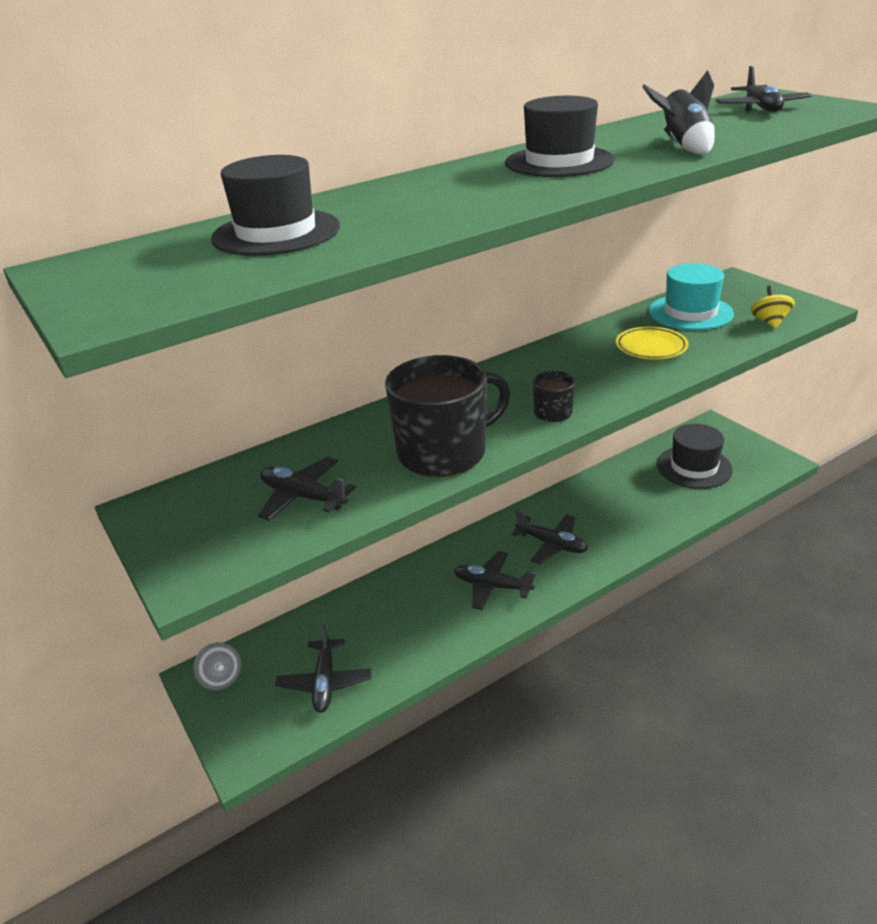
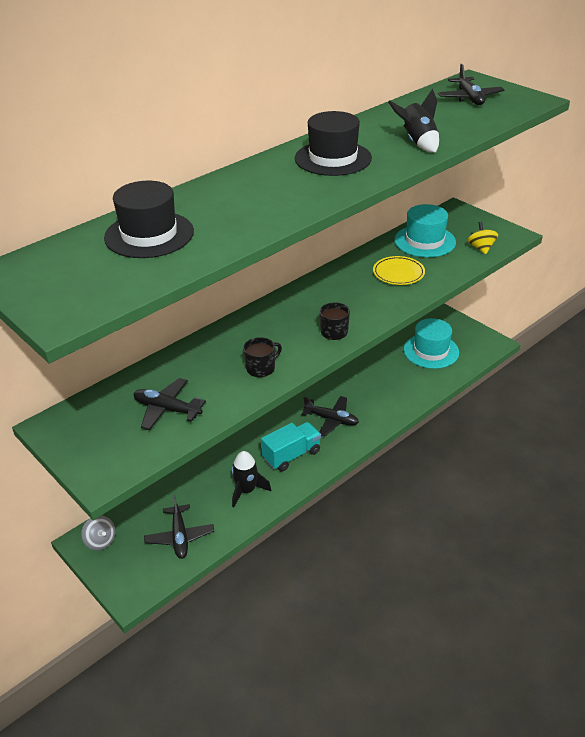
camera: 10 degrees left, 5 degrees up
(425, 627) = (246, 490): none -> black rocket
(444, 452) = (261, 368): black mug -> black mug, size x0.46
(492, 586) = (291, 455): black plane -> turquoise truck
(694, 467) = (431, 351): black hat -> turquoise hat

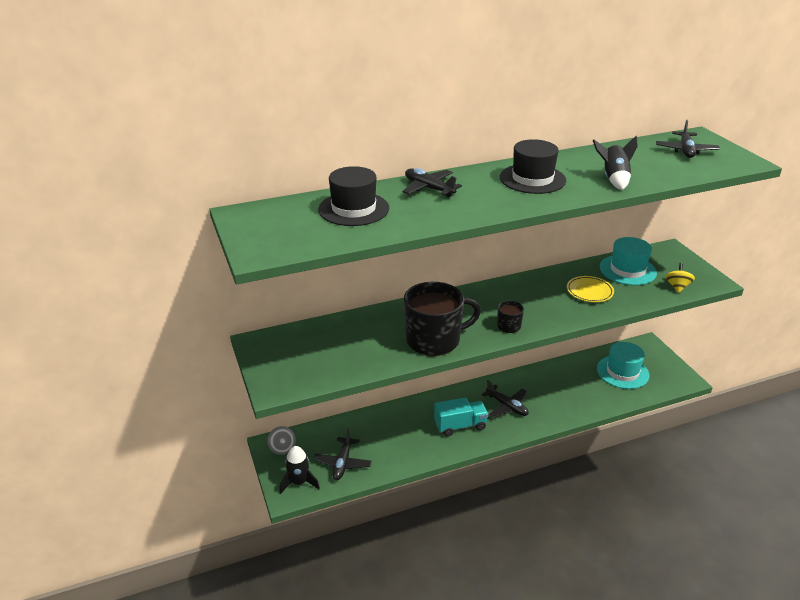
camera: 20 degrees right, 5 degrees down
(167, 409) = (346, 352): black plane -> black plane (429, 188)
(246, 490) = (410, 443): black rocket -> black rocket (299, 482)
(261, 368) = (434, 339): black mug -> black mug, size x2.19

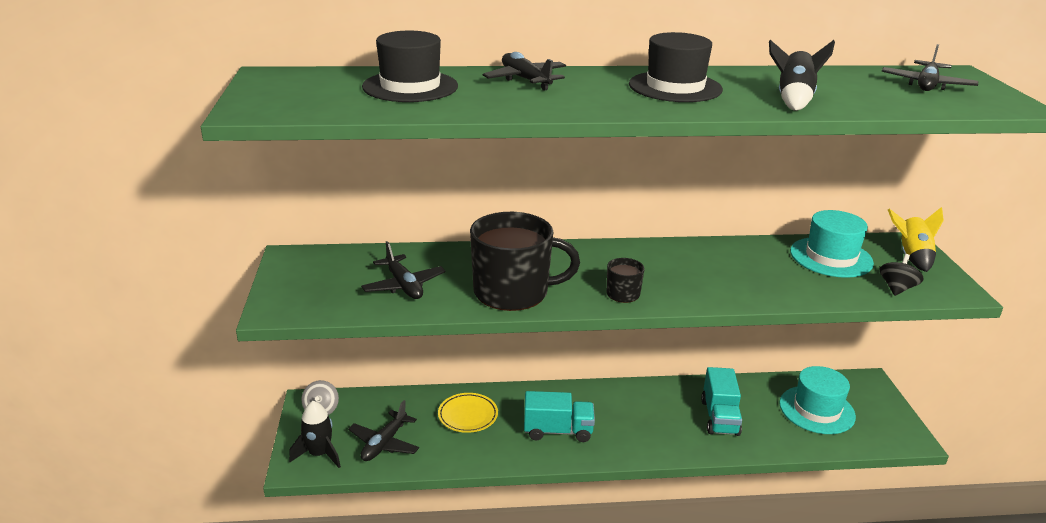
camera: 15 degrees right, 5 degrees down
(507, 406) = (632, 420): black plane -> black plane (403, 285)
(563, 391) = (719, 417): none -> turquoise truck
(589, 291) = (761, 273): yellow plate -> yellow plate (468, 415)
(676, 260) = (911, 257): none -> yellow rocket
(677, 287) = (897, 288): yellow spinning top -> black spinning top

